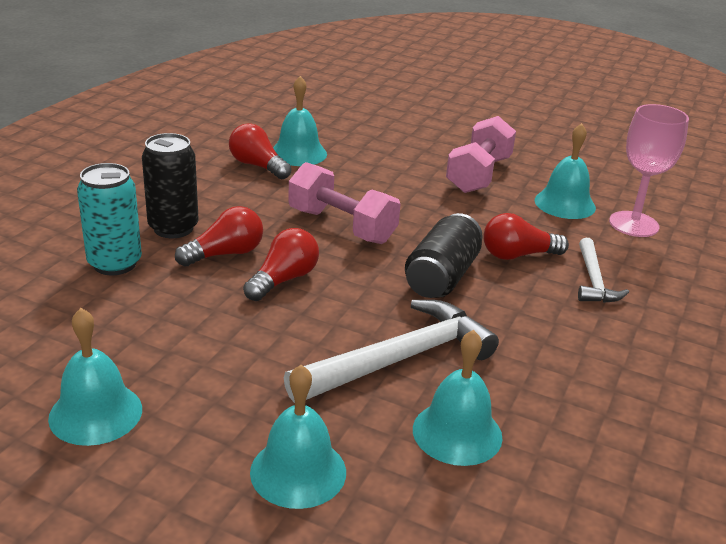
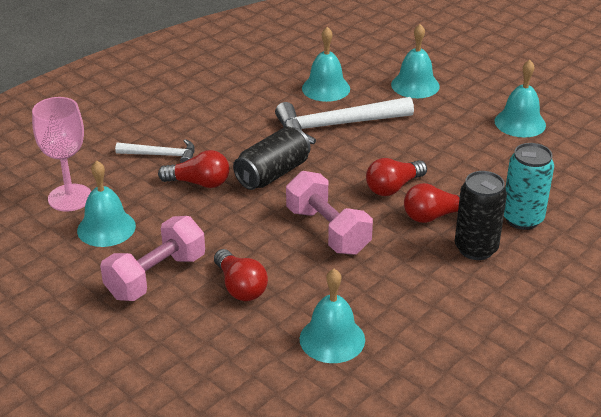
camera: 160 degrees left, 5 degrees up
(258, 166) = (383, 323): red light bulb -> red light bulb (240, 287)
(593, 280) = (161, 155): white hammer -> white hammer turned 75 degrees clockwise

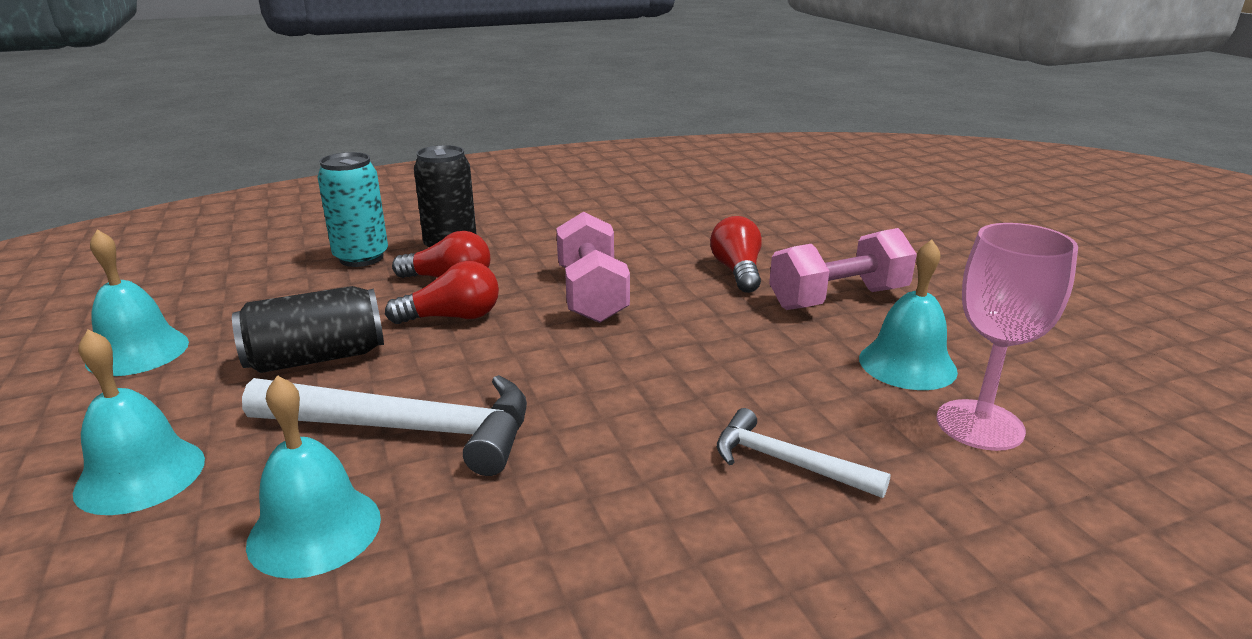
camera: 155 degrees left, 10 degrees down
(199, 183) = (734, 392): red light bulb -> none
(273, 173) = (602, 376): black can -> black can (316, 358)
(332, 339) = (669, 225): turquoise bell -> none

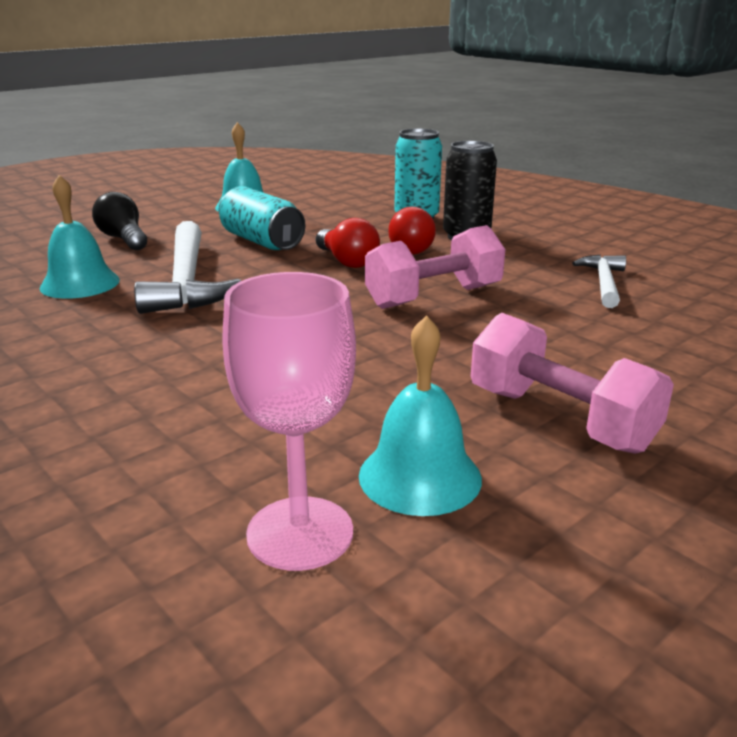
camera: 70 degrees right, 0 degrees up
(140, 475) = (124, 239): turquoise bell -> black light bulb
(316, 358) = (262, 241): black can -> turquoise can
(737, 271) = (566, 352): red light bulb -> none
(786, 462) = (186, 417): white hammer -> white hammer (604, 283)

